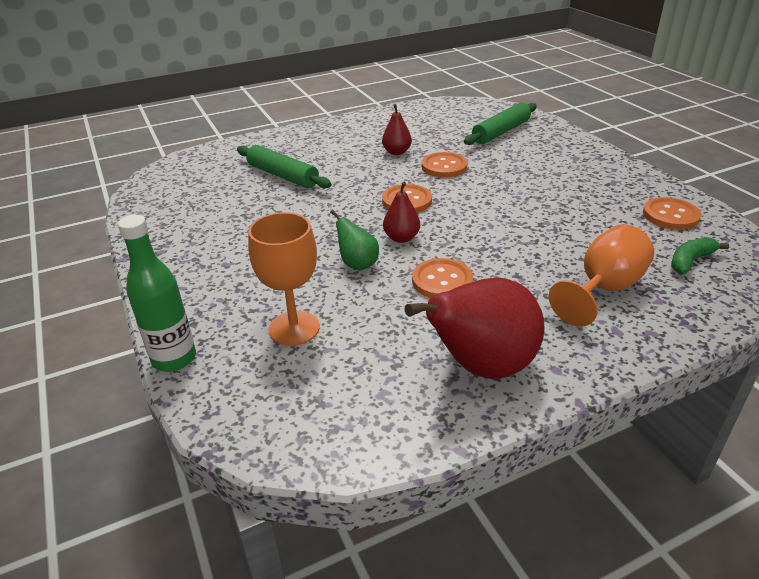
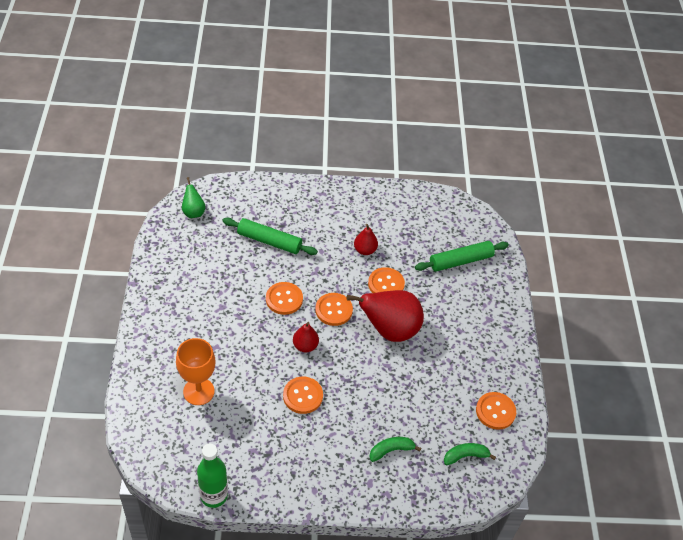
camera: 20 degrees right, 15 degrees up
(174, 359) = (128, 382): green bottle -> green bottle (214, 495)
(283, 176) = (269, 241): green rolling pin -> green rolling pin turned 45 degrees counterclockwise
(339, 211) = (284, 299): none -> orange button
(357, 264) = (264, 356): green pear -> green pear (193, 212)
(481, 367) = (277, 468): red pear -> red pear (389, 330)
(604, 289) = (391, 450): orange goblet -> green banana

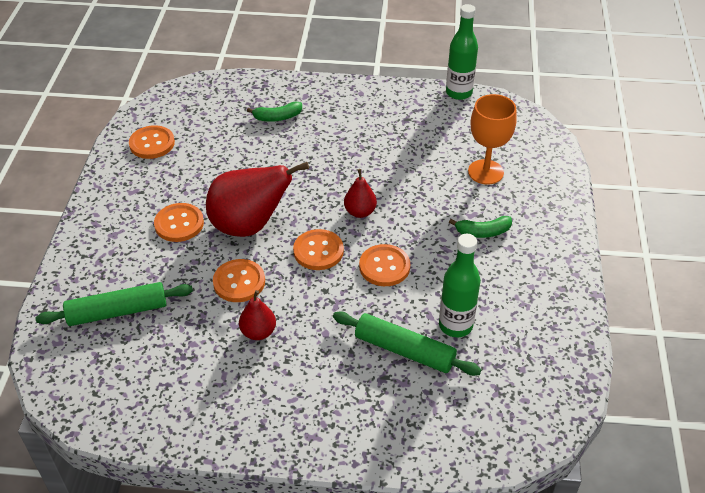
camera: 170 degrees left, 5 degrees down
(193, 212) = (530, 404): green pear -> none
(235, 258) = (455, 325): none -> green bottle
(303, 396) = (366, 164): orange button -> orange button (179, 224)
(465, 456) = (201, 110): green banana -> green banana (483, 232)

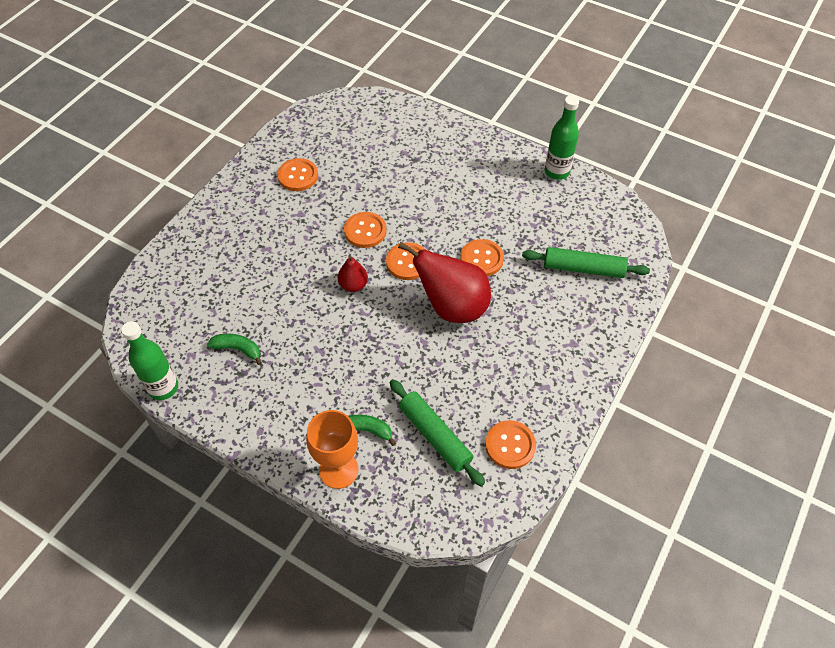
camera: 155 degrees left, 10 degrees up
(179, 224) = (512, 332): orange button -> orange button (298, 176)
(258, 332) = (483, 216): red pear -> none
(404, 350) = (391, 170): green rolling pin -> green rolling pin (435, 436)
(455, 325) = (346, 173): green bottle -> green bottle (557, 172)
(483, 232) = (271, 231): green banana -> green banana (238, 349)
(485, 172) = (221, 283): orange goblet -> orange goblet (338, 470)

